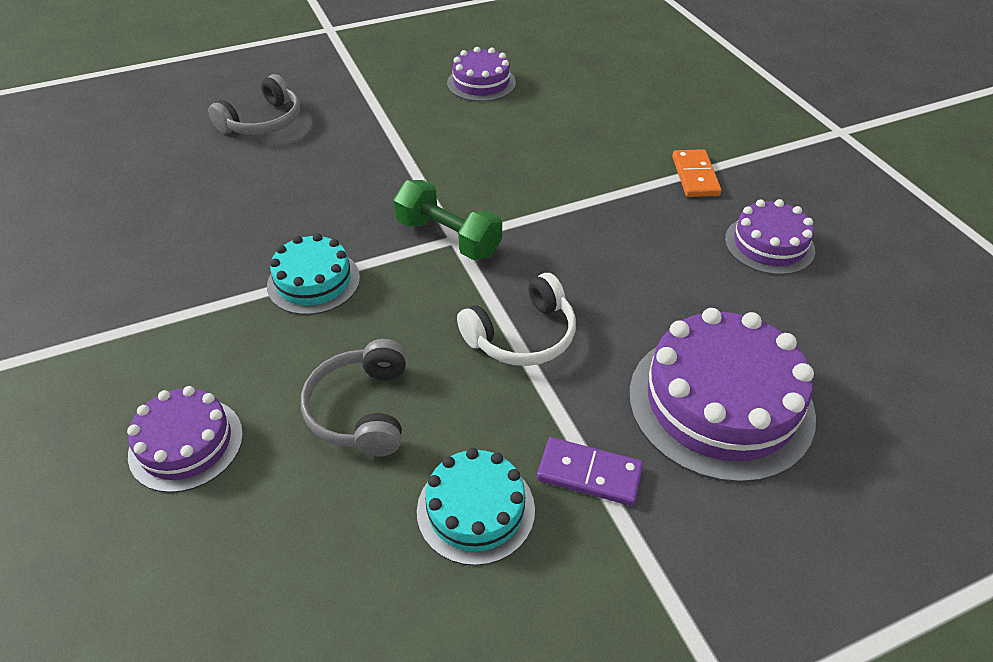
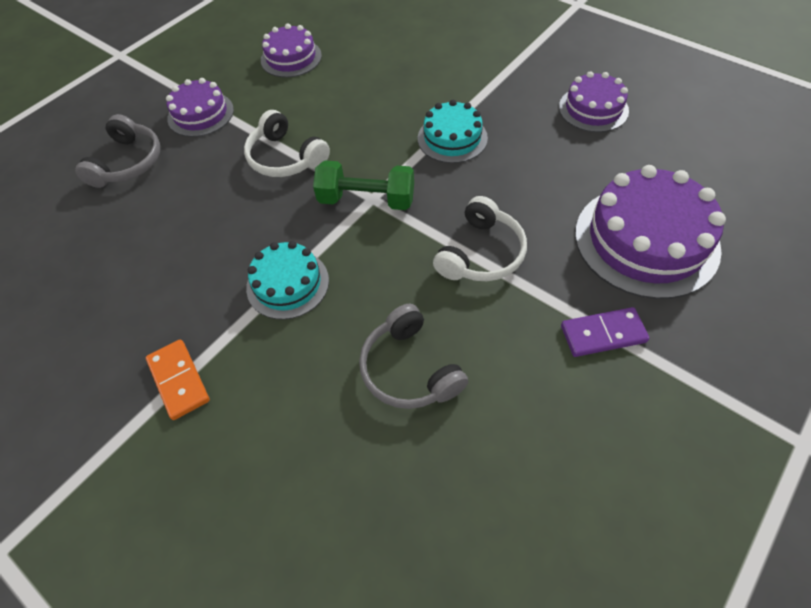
camera: 25 degrees left, 10 degrees up
(186, 444) = (293, 469): purple cake -> purple cake (200, 114)
(403, 170) = (285, 158): none -> white headphones
(475, 510) = (549, 401): turquoise cake -> turquoise cake (452, 138)
(695, 176) = (507, 76): orange domino -> orange domino (179, 380)

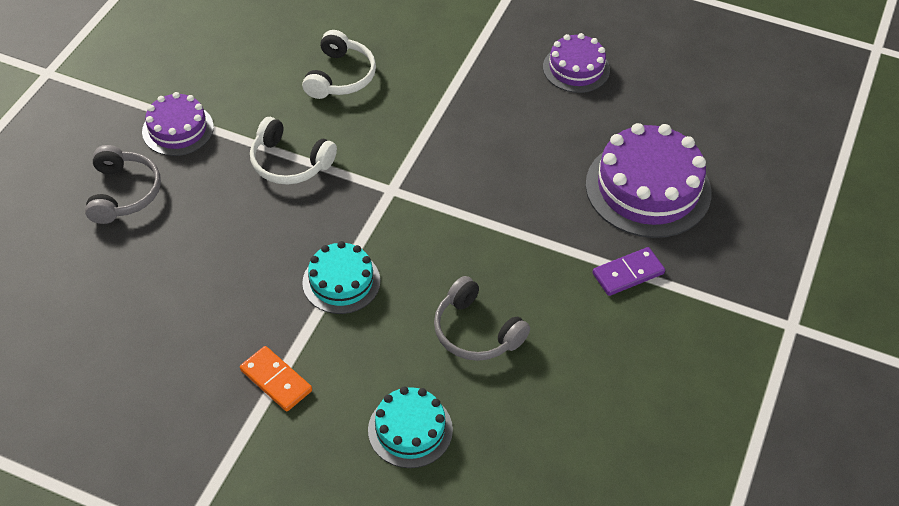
camera: 20 degrees left, 5 degrees down
(291, 58) = (250, 52): purple cake -> none
(366, 200) = (387, 192): green dumbbell -> none
(452, 138) = (449, 118): turquoise cake -> turquoise cake (410, 430)
(481, 253) = (509, 224): white headphones -> white headphones (340, 76)

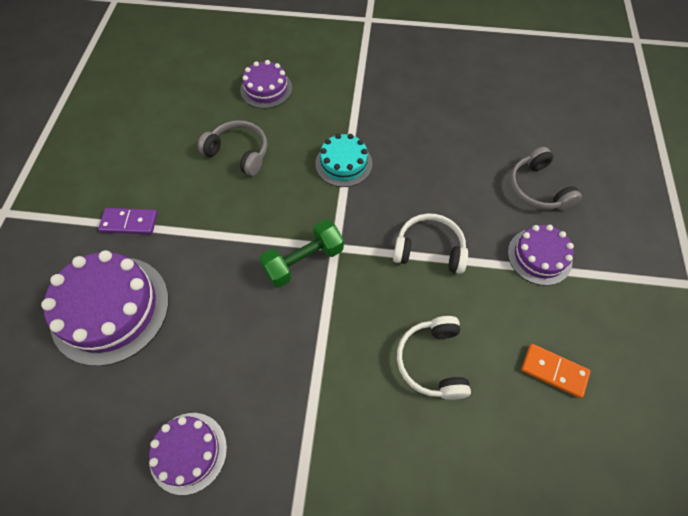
camera: 165 degrees right, 10 degrees up
(276, 380) = (357, 96): orange domino -> orange domino (553, 371)
(410, 430) = (266, 89): turquoise cake -> purple cake
(432, 184) = (303, 261): none -> green dumbbell
(628, 273) = (129, 222): purple domino -> purple domino turned 45 degrees clockwise

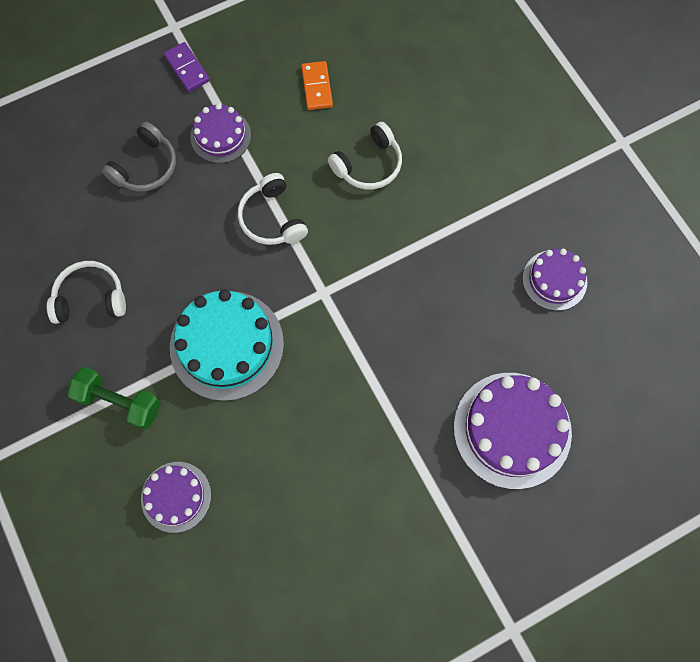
camera: 125 degrees left, 10 degrees up
(129, 222) = (430, 491): purple domino -> purple domino (187, 68)
(239, 153) = (281, 455): grey headphones -> none
(303, 261) = (355, 308): green dumbbell -> green dumbbell (119, 402)
(343, 163) = (227, 345): turquoise cake -> turquoise cake, size x1.72
(441, 108) = (90, 298): none -> white headphones

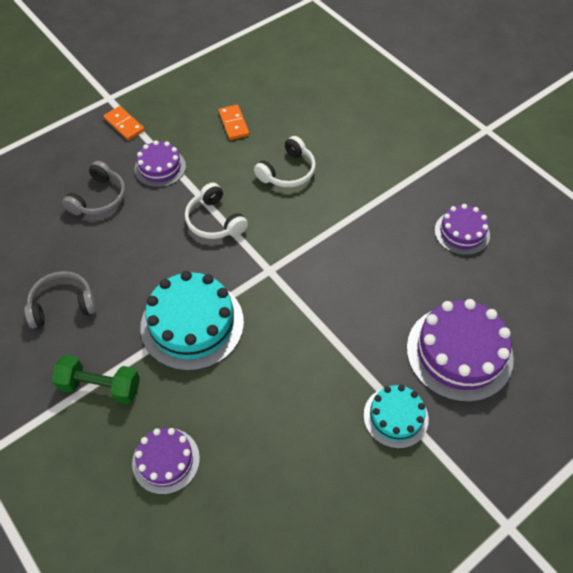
camera: 10 degrees left, 15 degrees down
(90, 298) = (62, 305): white headphones -> grey headphones
(187, 68) = (124, 125): purple domino -> orange domino
(424, 491) = (395, 417): none -> turquoise cake

